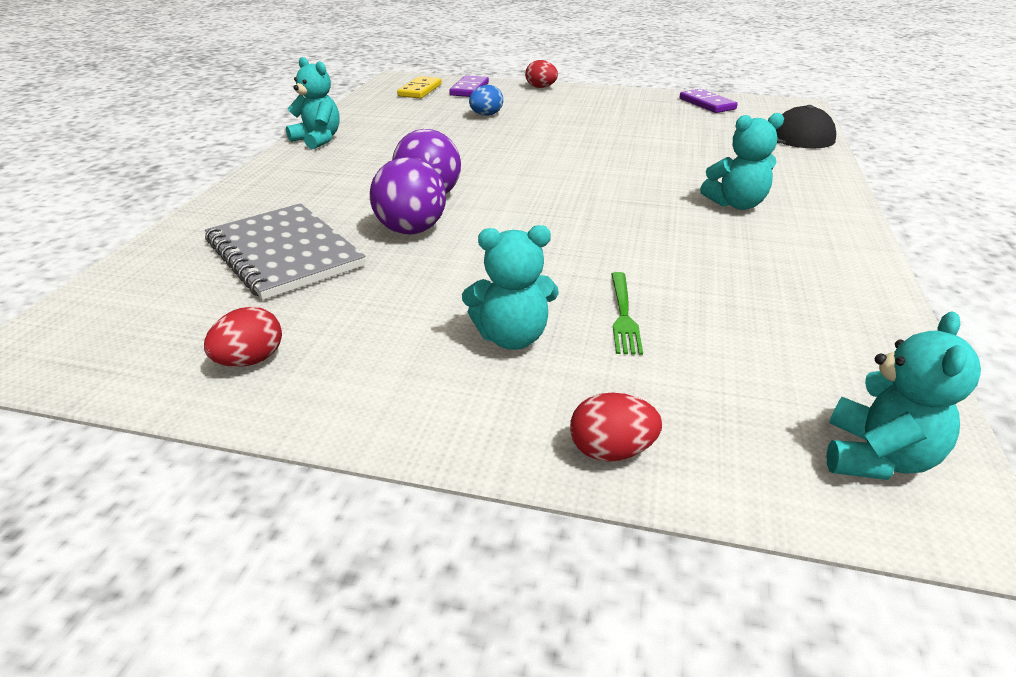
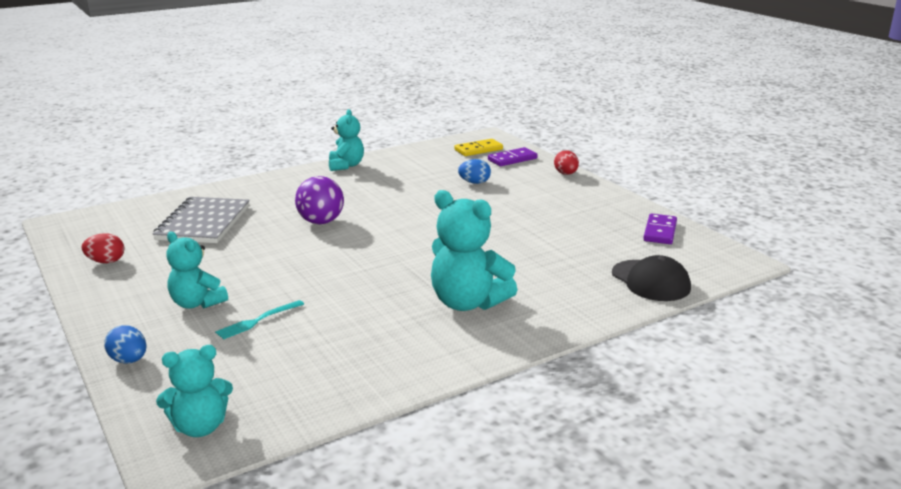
camera: 45 degrees right, 10 degrees down
(411, 230) = (273, 236): purple ball -> none
(611, 451) = (129, 360): red egg -> blue egg
(624, 316) = (257, 321): green fork -> turquoise fork
(736, 204) = (468, 303): turquoise teddy bear -> turquoise teddy bear, size x1.55

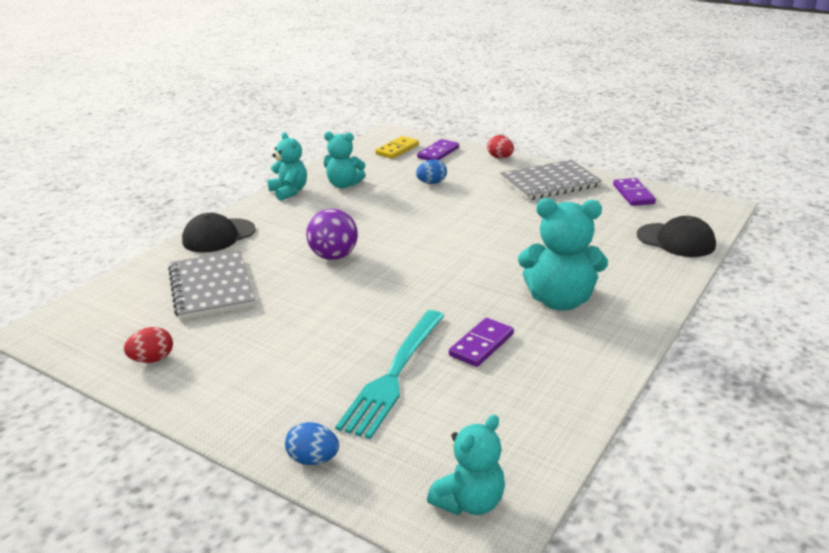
camera: 25 degrees left, 5 degrees up
(197, 303) = (310, 376): turquoise teddy bear -> turquoise teddy bear (344, 185)
(253, 187) = (218, 236): none -> black cap
(257, 321) = (393, 376): turquoise fork -> turquoise fork, size x2.05
(355, 318) = (481, 345): none -> purple domino
(587, 204) = (549, 183): none -> grey notebook

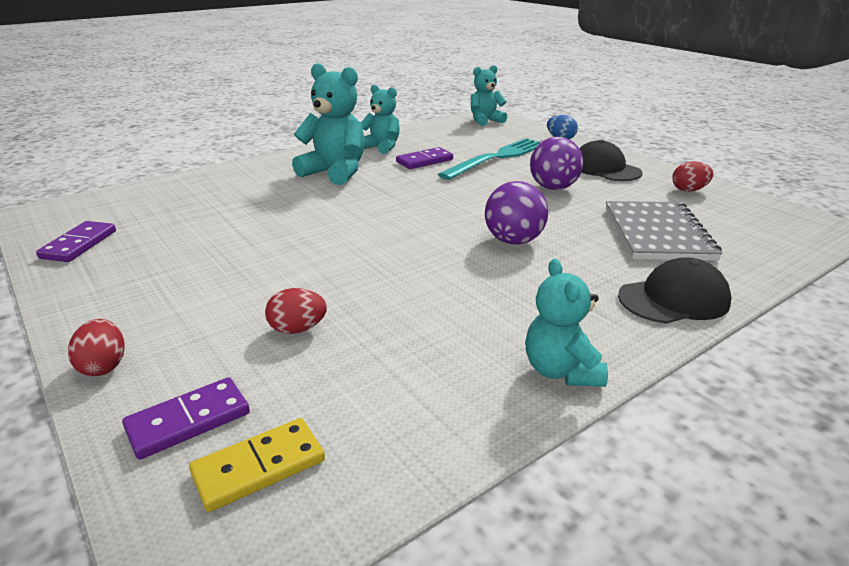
camera: 160 degrees left, 0 degrees up
(310, 329) = (553, 188): none -> purple ball
(344, 185) = (450, 364): turquoise teddy bear -> turquoise teddy bear (382, 147)
(431, 183) = (297, 329): blue egg -> red egg
(549, 183) = (133, 286): grey notebook -> none
(676, 240) = (158, 192): black cap -> black cap (605, 169)

